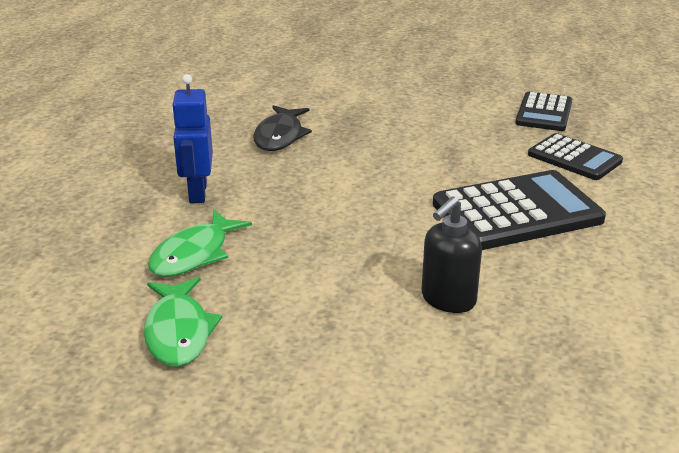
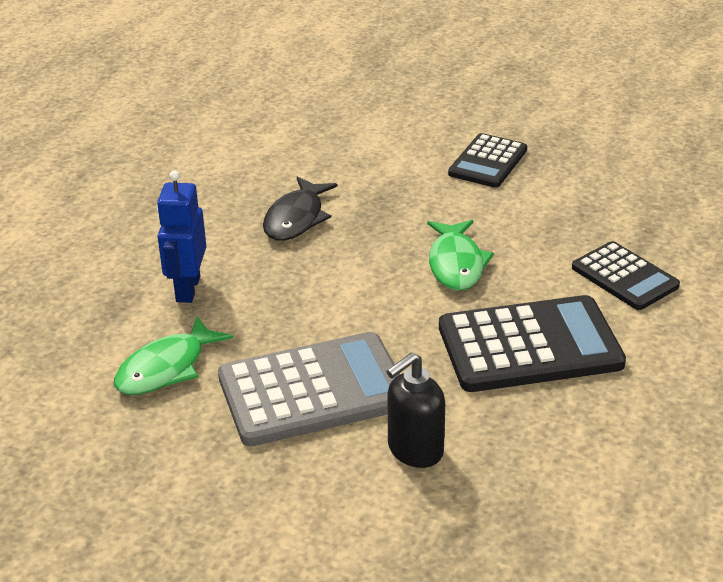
camera: 10 degrees right, 5 degrees up
(178, 332) = (130, 459): green fish -> green fish (456, 264)
(337, 261) = (313, 391): none -> grey calculator
(544, 113) = (614, 208): black calculator -> black calculator (488, 162)

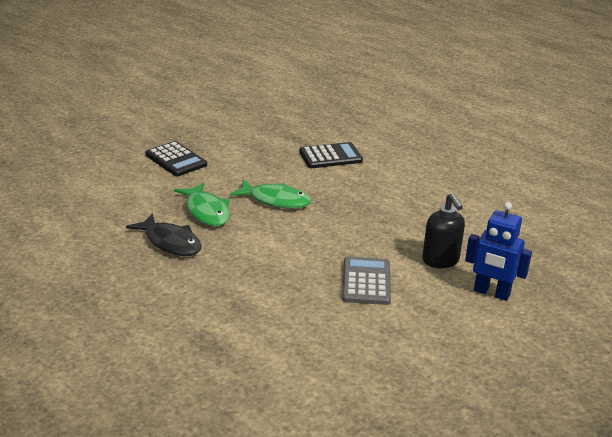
camera: 70 degrees left, 5 degrees down
(166, 368) = (303, 336): green fish -> green fish (206, 211)
(187, 289) = (216, 307): blue robot -> blue robot (491, 293)
(313, 391) = (366, 281): grey calculator -> grey calculator, size x0.60
(529, 346) = (371, 200): black calculator -> none

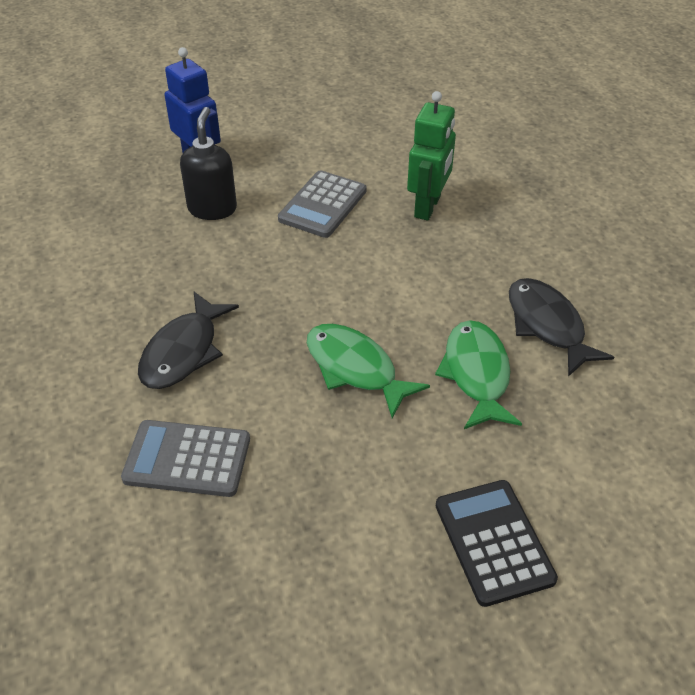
camera: 155 degrees left, 15 degrees up
(286, 299) = (428, 207): none -> green robot
(330, 156) = (187, 459): black calculator -> grey calculator
(373, 189) = (184, 351): none -> black fish

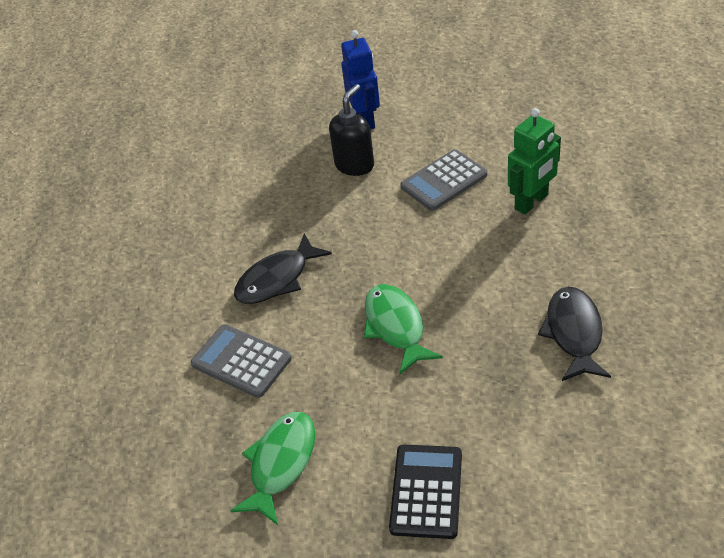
camera: 30 degrees right, 0 degrees up
(476, 374) = (489, 358): green fish -> green fish (281, 464)

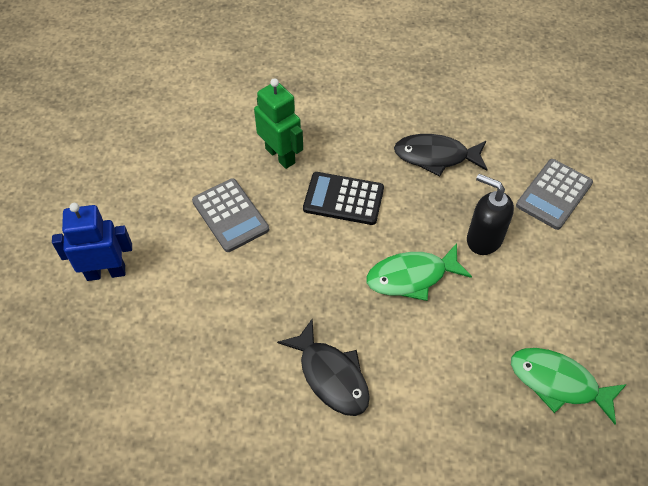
camera: 90 degrees left, 10 degrees up
(241, 361) = (437, 415): grey calculator -> grey calculator (554, 194)
(354, 165) = (178, 289): black soap dispenser -> black soap dispenser (483, 239)
(426, 491) = (583, 275): black calculator -> black calculator (343, 199)

